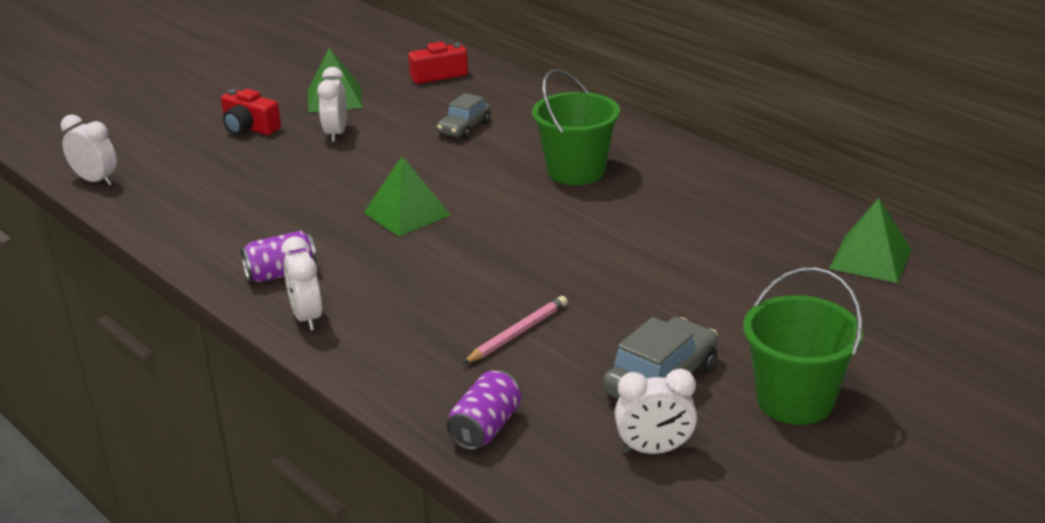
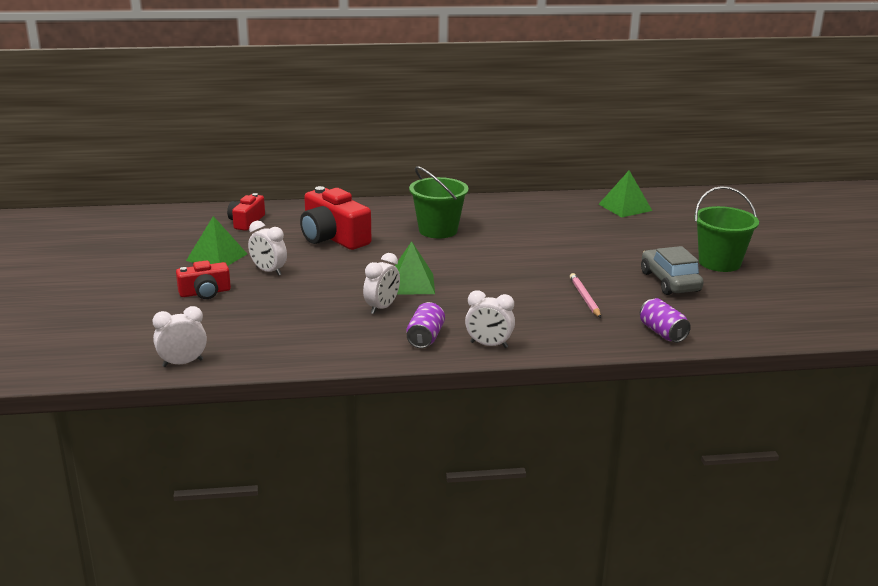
camera: 55 degrees left, 5 degrees down
(464, 128) = (333, 237): grey car -> red camera
(654, 450) = (725, 303): white clock -> white clock (382, 307)

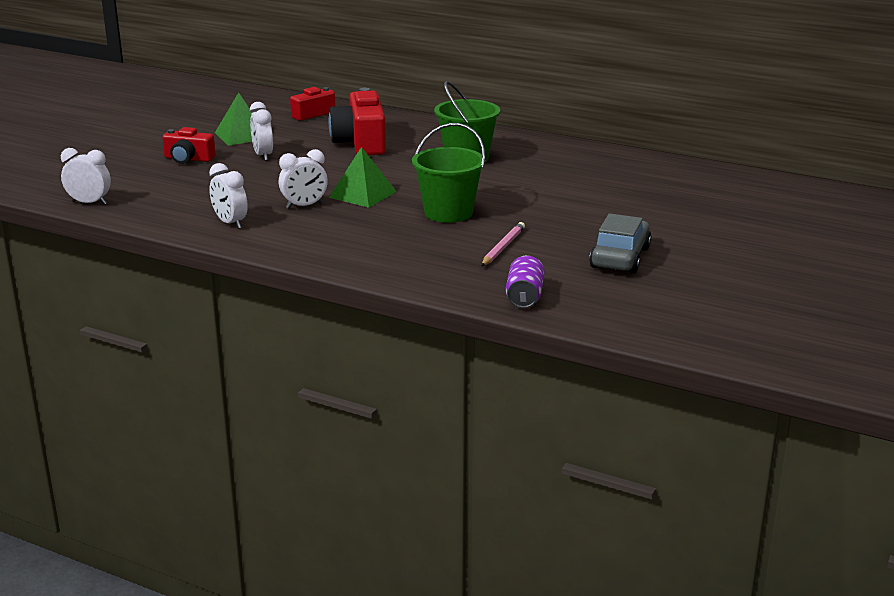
camera: 35 degrees right, 0 degrees up
(425, 338) = (298, 238): purple can -> none
(489, 345) = (341, 259): white clock -> white clock (230, 223)
(625, 207) = (703, 182): green pyramid -> none
(719, 263) = (713, 256): green bucket -> green bucket (448, 213)

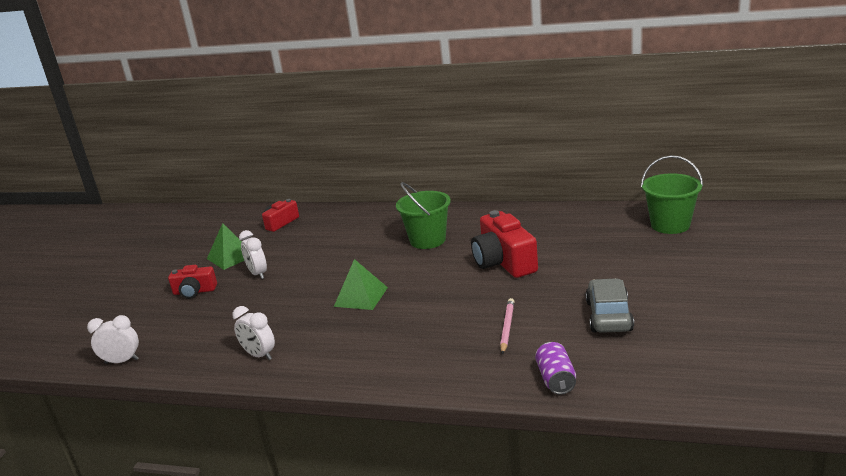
camera: 10 degrees left, 0 degrees up
(304, 206) = (316, 320): white clock -> none
(361, 142) = (334, 243): red camera -> red camera (504, 262)
(448, 213) = (442, 300): green bucket -> green bucket (670, 225)

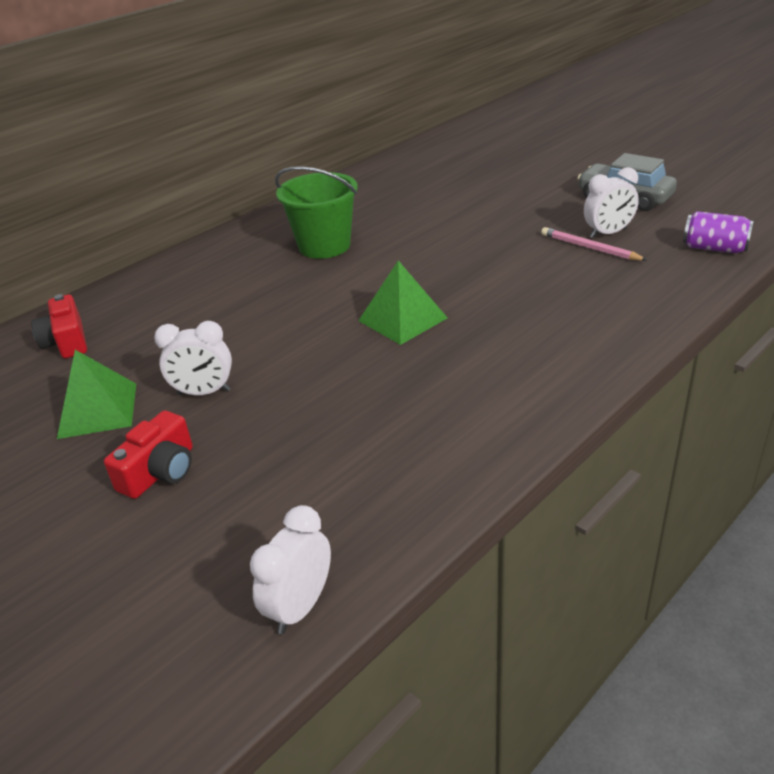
camera: 60 degrees left, 10 degrees up
(259, 355) = (460, 433): white clock -> white clock (608, 233)
(504, 262) = (447, 217): red camera -> none
(670, 225) = (492, 134): green bucket -> none

